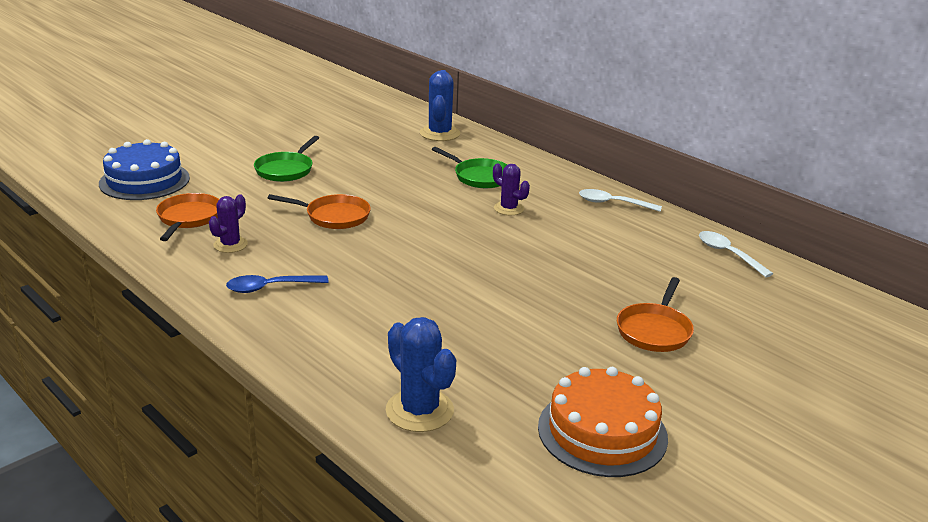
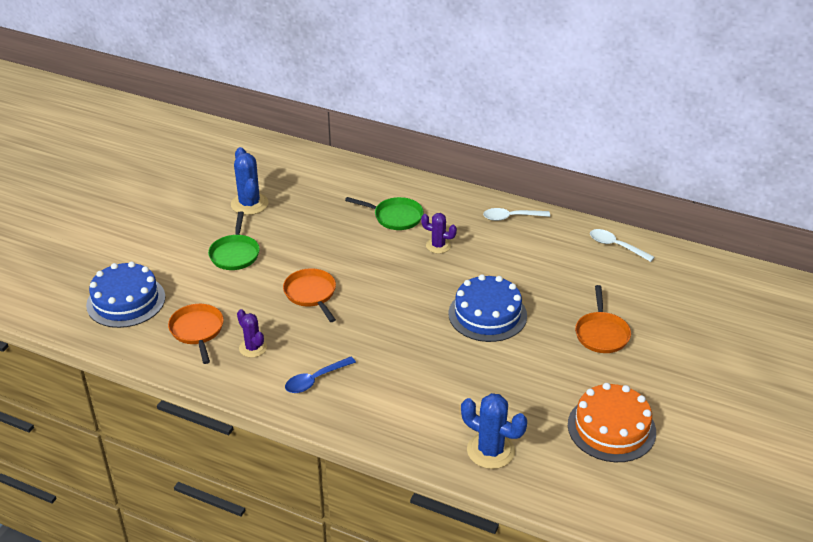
camera: 20 degrees left, 10 degrees up
(230, 245) = (253, 348): purple cactus -> purple cactus turned 45 degrees counterclockwise
(334, 216) = (311, 294): orange pan -> orange pan turned 105 degrees counterclockwise
(439, 133) = (332, 174): blue cactus -> blue cactus (249, 204)
(520, 278) = (487, 314): none -> blue cake

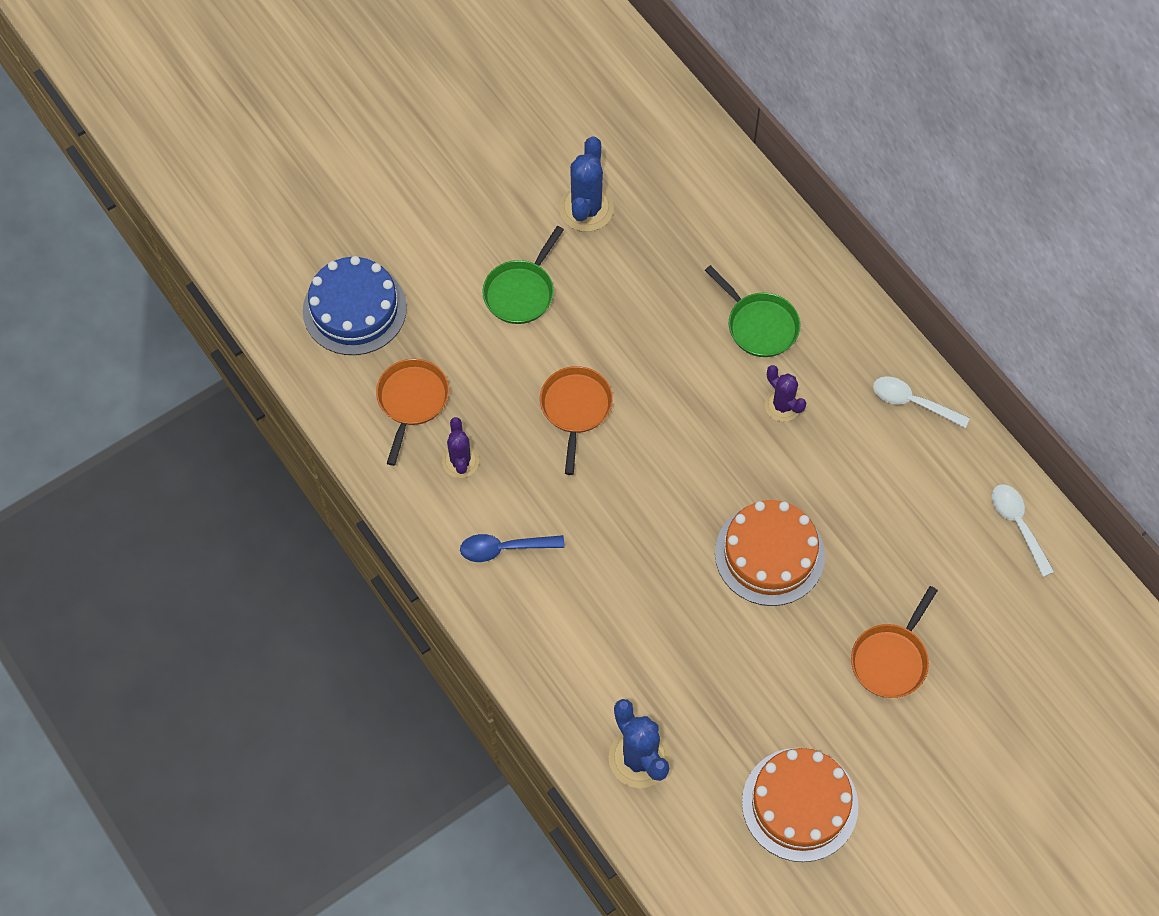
camera: 30 degrees right, 25 degrees up
(487, 314) = (769, 554): blue cake -> orange cake

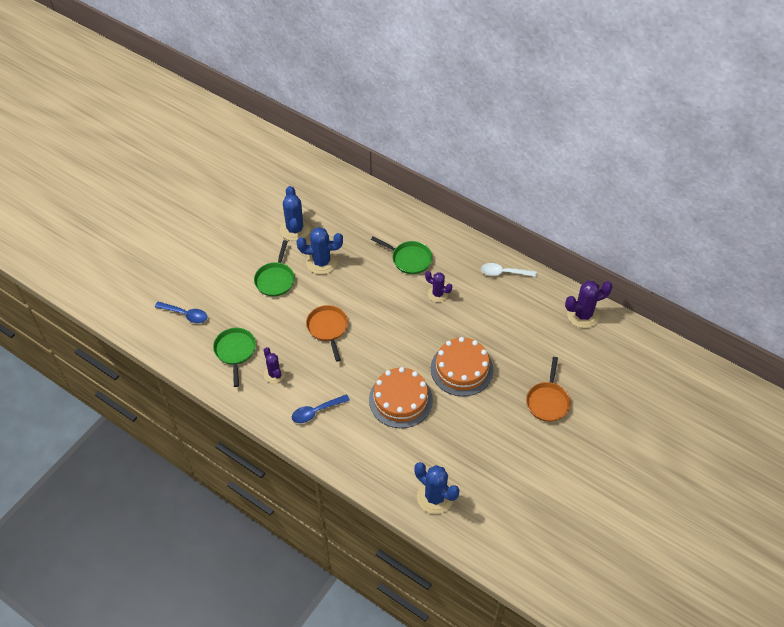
camera: 20 degrees left, 10 degrees down
(354, 309) = (185, 314): blue cake -> blue spoon
(412, 401) = (235, 351): orange pan -> green pan
(609, 284) = (321, 262): none -> blue cactus
(800, 804) = (532, 492): orange cake -> orange cake (400, 400)
(1018, 525) = (583, 315): white spoon -> purple cactus

